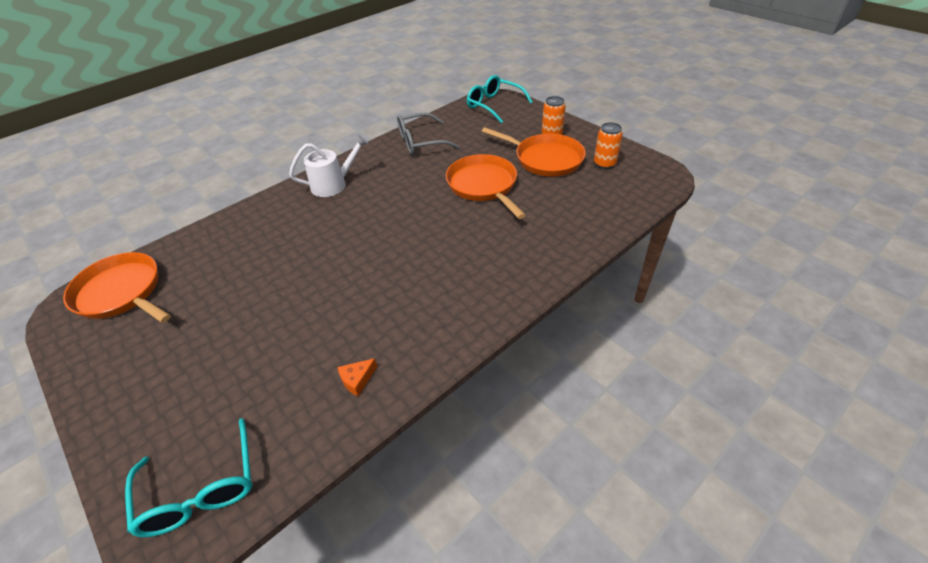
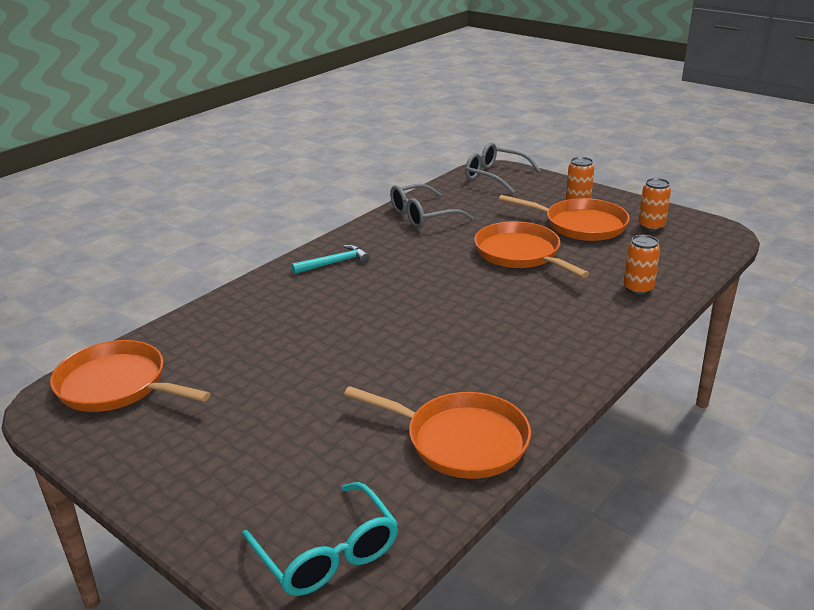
camera: 10 degrees left, 15 degrees down
(333, 184) = (334, 263): white watering can -> turquoise hammer
(357, 380) = (461, 441): orange cheese -> orange pan
(493, 105) = (494, 176): turquoise glasses -> grey glasses
(568, 229) = (638, 289): none -> orange can

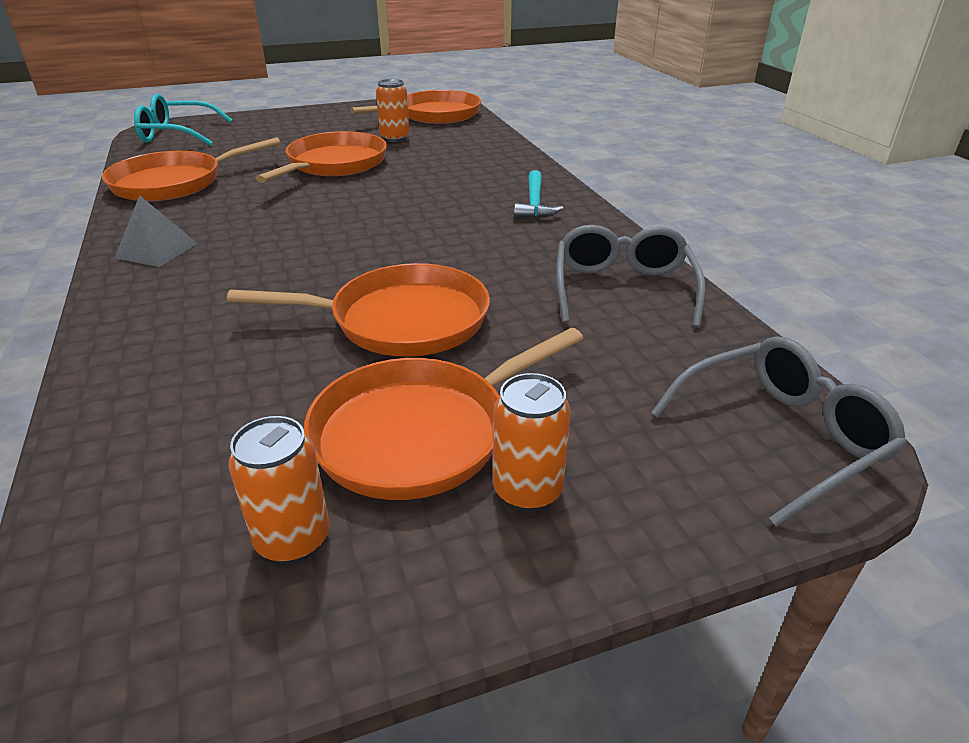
camera: 120 degrees right, 5 degrees up
(329, 375) = (334, 164): none -> orange pan
(563, 364) = (157, 250): none -> grey pyramid
(638, 289) = (163, 373): orange can -> orange can (395, 138)

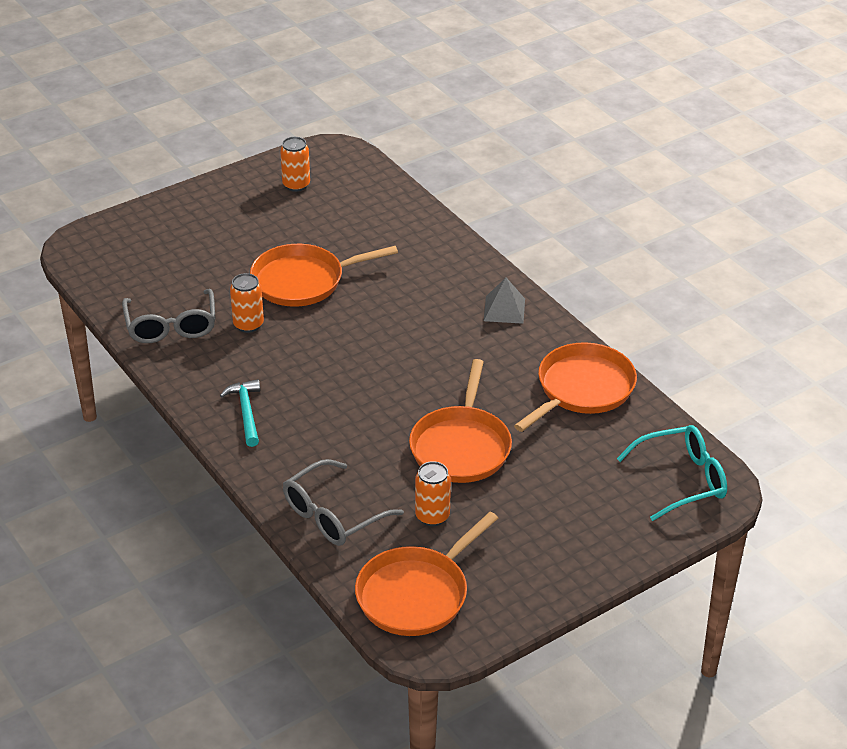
camera: 165 degrees right, 5 degrees up
(419, 433) = (266, 225): orange pan -> none
(527, 491) = (212, 212): orange can -> orange can (248, 325)
(781, 436) = (100, 249): grey glasses -> grey glasses (333, 515)

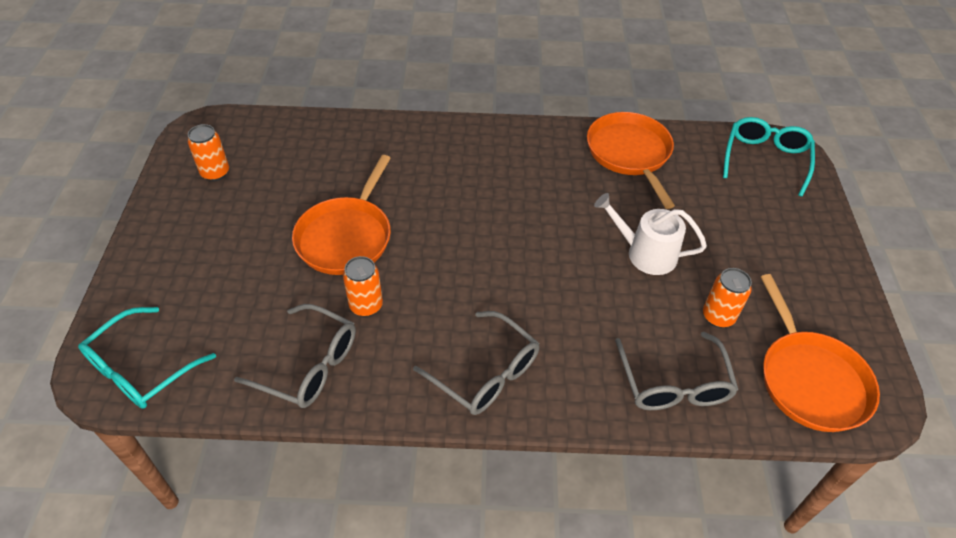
camera: 55 degrees left, 10 degrees up
(99, 257) = (141, 369): none -> turquoise glasses
(246, 412) = (486, 373): turquoise hammer -> grey glasses
(461, 447) = (645, 253): orange pan -> white watering can
(504, 309) = (503, 143): grey pyramid -> none

